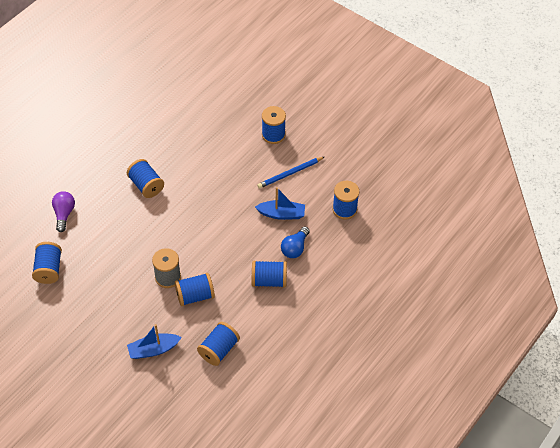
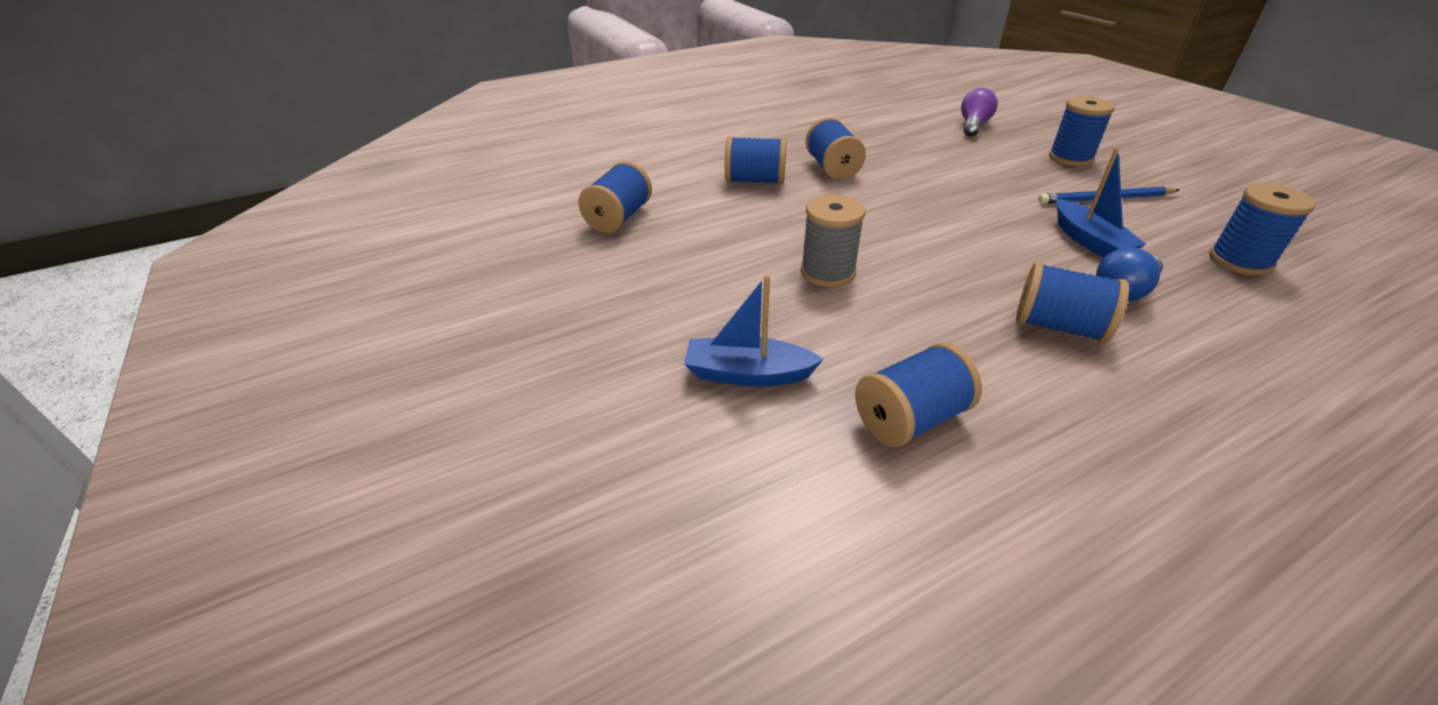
camera: 25 degrees right, 15 degrees down
(64, 214) = (685, 171): purple light bulb -> purple light bulb (973, 126)
(195, 296) = (876, 310): blue spool -> blue spool (755, 181)
(281, 214) = (1089, 241): blue boat -> blue boat turned 45 degrees clockwise

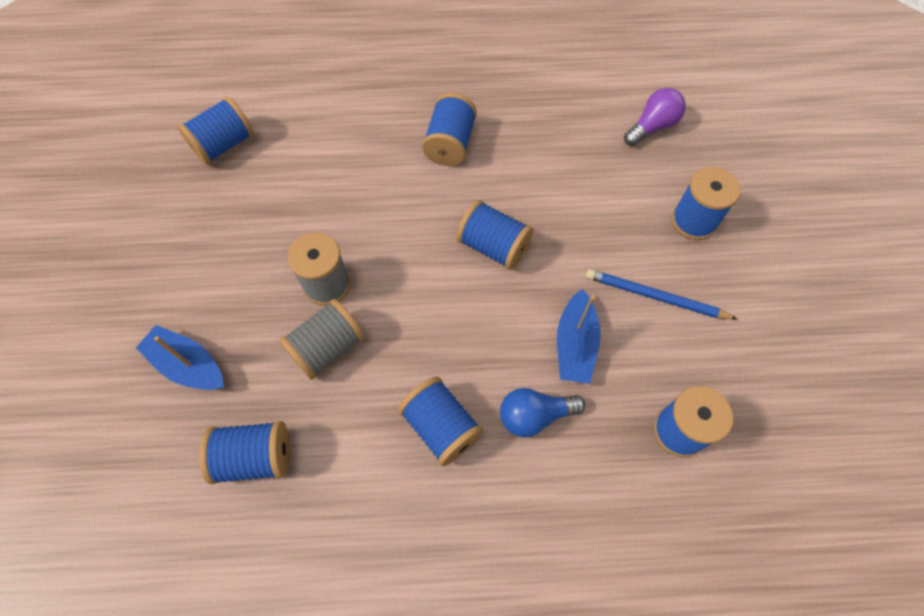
camera: 25 degrees right, 25 degrees up
(755, 181) = (368, 136): blue spool -> blue spool (493, 246)
(881, 311) = (327, 347): none -> grey spool

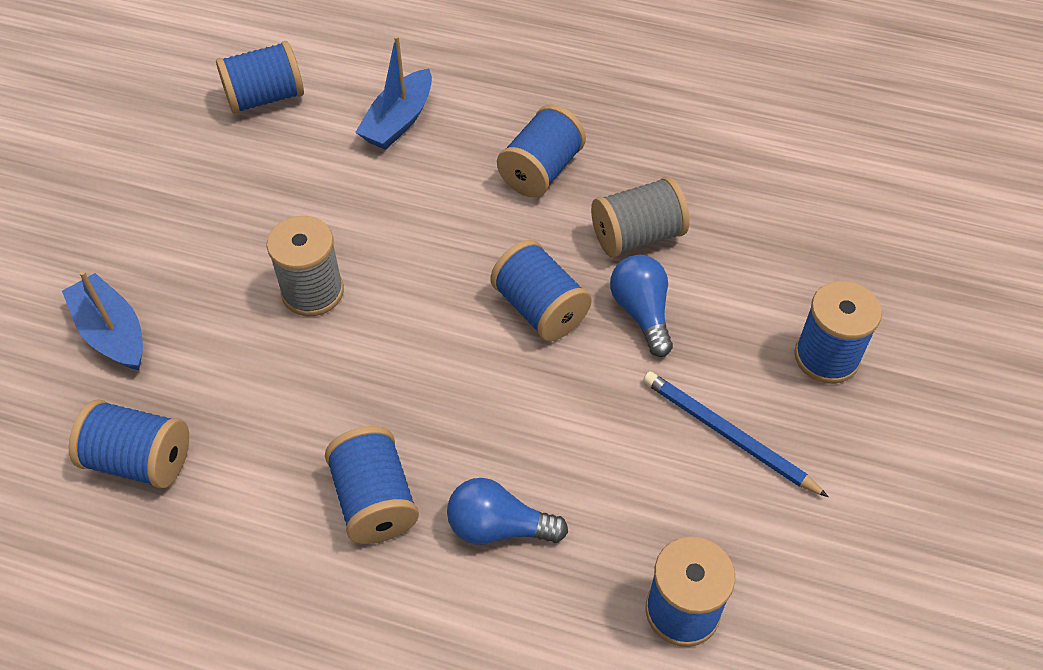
camera: 20 degrees right, 10 degrees down
(327, 347) = (280, 364): grey spool -> grey spool (637, 236)
(562, 227) = (641, 312): none -> blue light bulb
(575, 344) = (591, 459): blue boat -> blue boat (399, 121)
(652, 126) = (824, 222): purple light bulb -> none

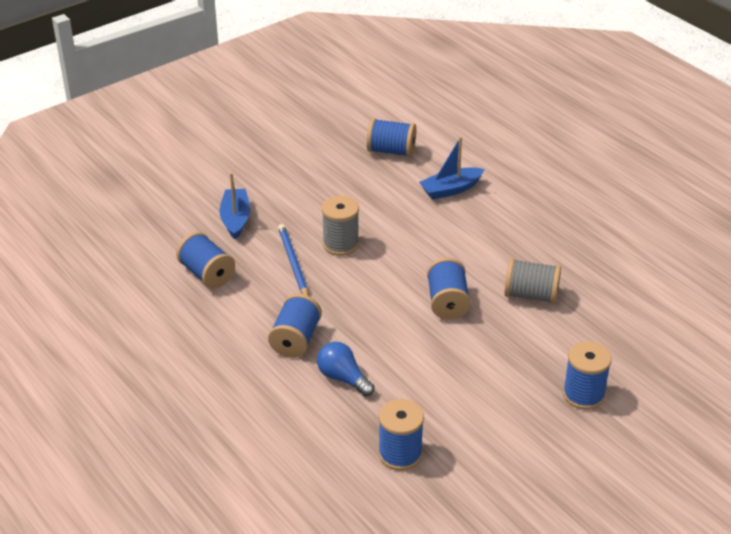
camera: 35 degrees right, 15 degrees down
(541, 170) = (506, 243): blue spool -> none
(641, 312) = (500, 329): blue light bulb -> none
(728, 435) = (494, 400): blue pencil -> blue pencil (293, 263)

